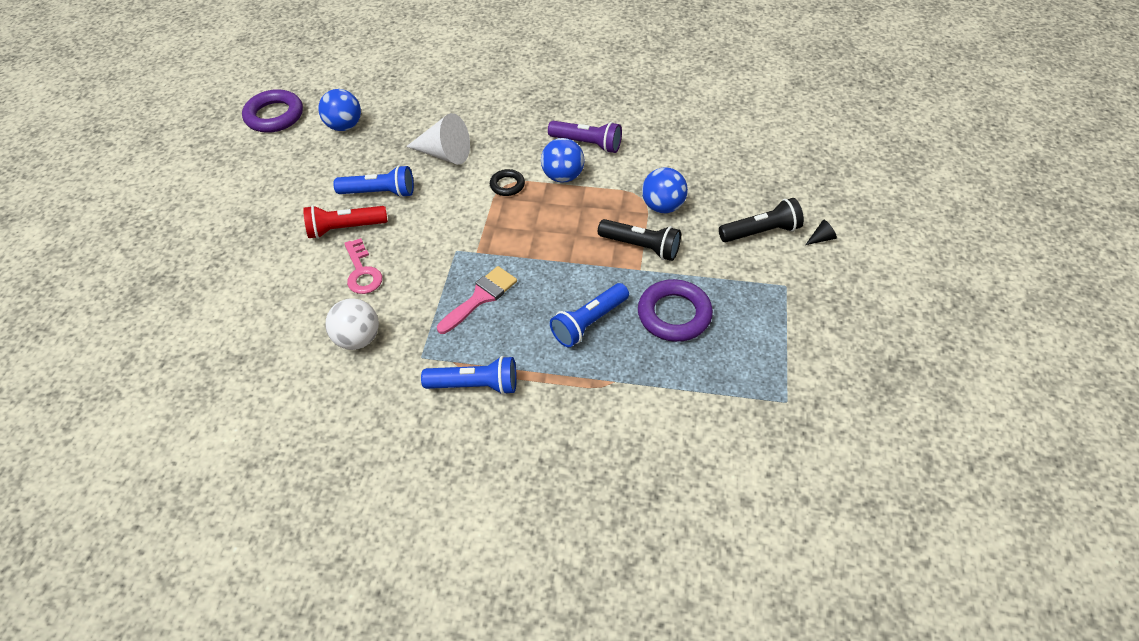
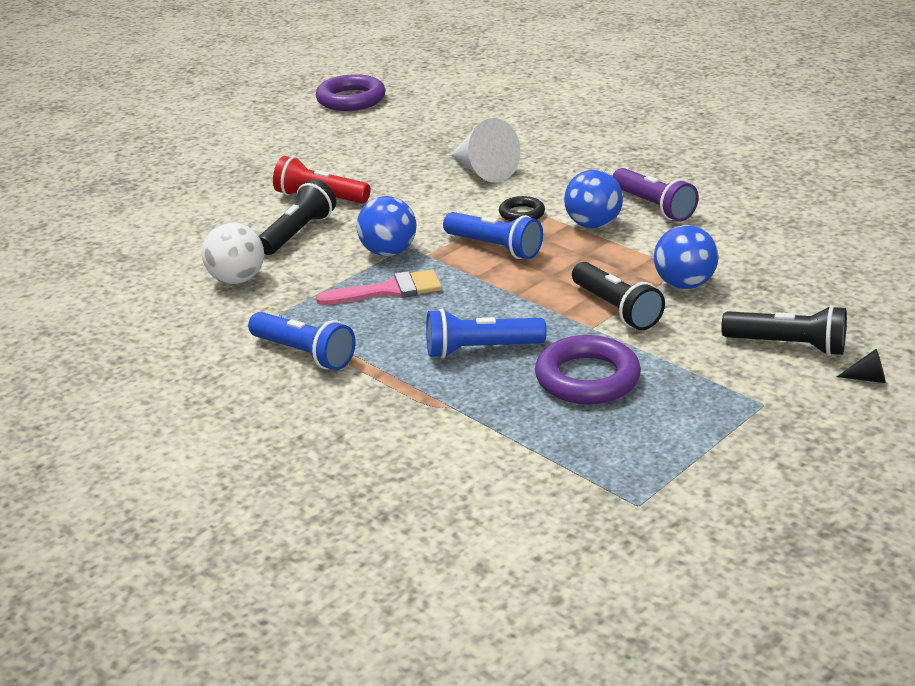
camera: 35 degrees right, 20 degrees down
(344, 126) = (408, 124): blue ball -> blue ball (388, 252)
(362, 272) = (298, 233): pink key -> black flashlight
(379, 193) = (383, 181): blue flashlight -> blue flashlight (494, 248)

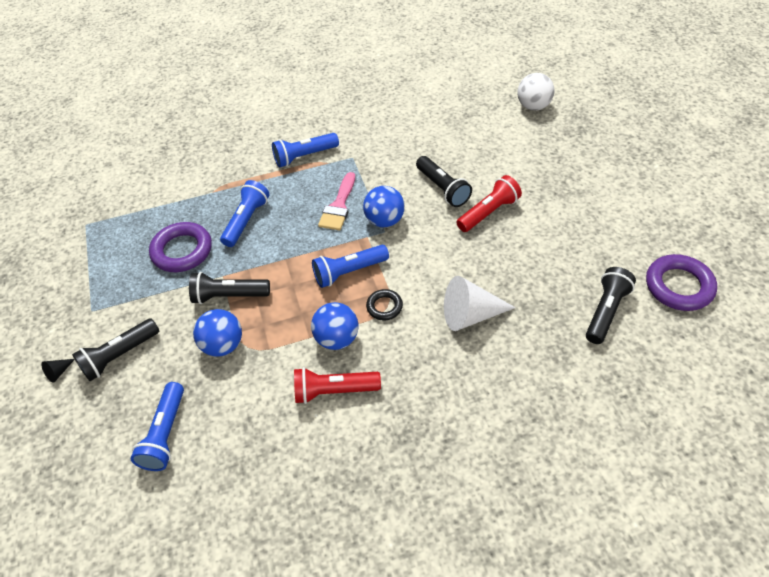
camera: 120 degrees right, 20 degrees up
(237, 280) = (403, 151): white ball -> white ball (533, 106)
(414, 119) = (606, 311): none -> black flashlight
(653, 207) = (334, 391): purple flashlight -> red flashlight
(821, 272) = (165, 434): none -> blue flashlight

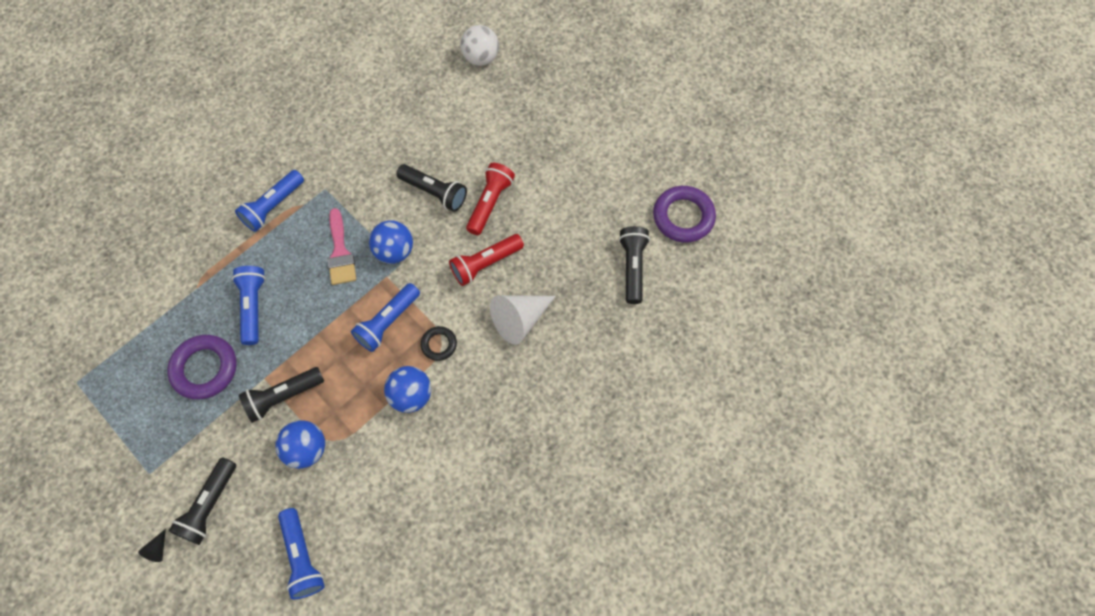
camera: 30 degrees left, 15 degrees up
(334, 391) = (434, 446): red flashlight -> red flashlight (485, 264)

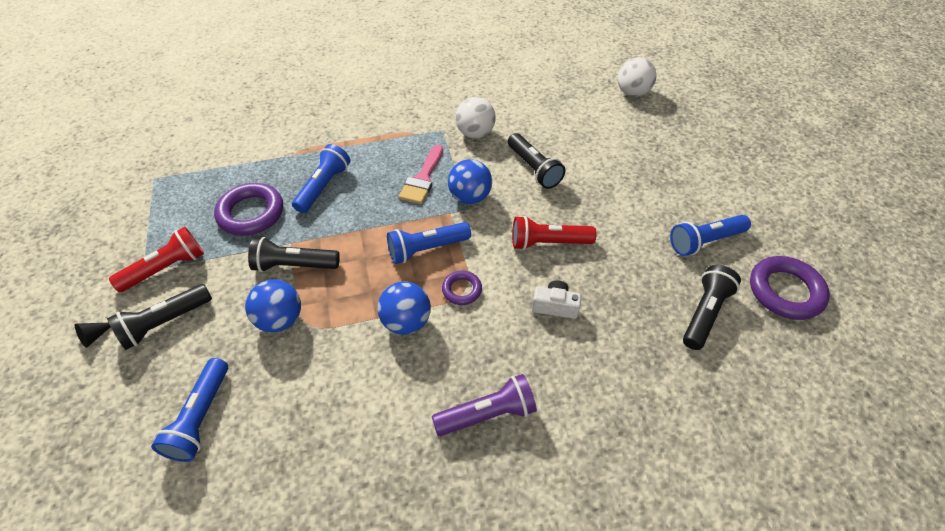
camera: 30 degrees right, 15 degrees down
(273, 206) = (392, 125): blue flashlight -> blue flashlight (704, 241)
(359, 177) = (475, 133): none -> white ball
(439, 344) = (462, 290): black ring -> purple ring
(490, 203) = (581, 197): red flashlight -> red flashlight (166, 268)
(515, 434) = (487, 414): none -> purple flashlight
(519, 320) = (555, 306): white cone -> white camera

